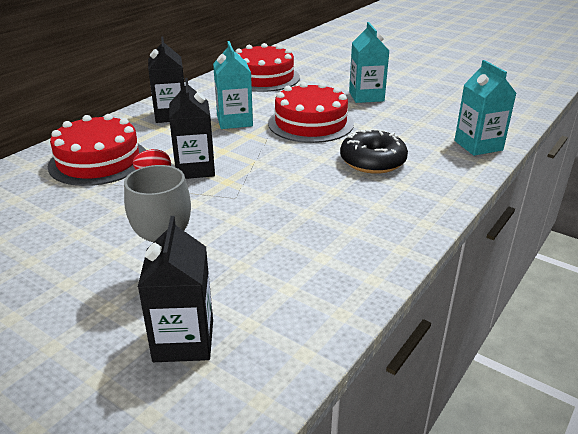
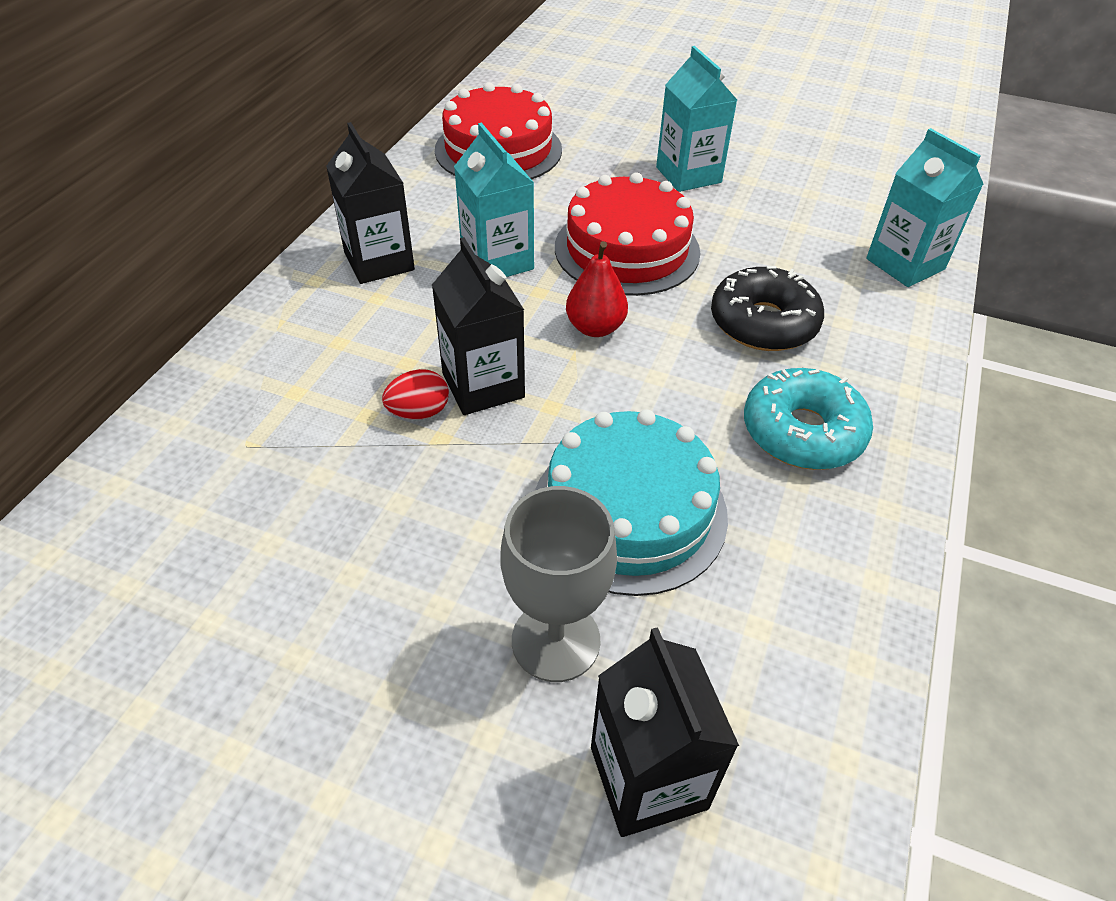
camera: 15 degrees left, 15 degrees up
(98, 161) = (301, 393): red cake -> none
(243, 229) = (629, 511): none -> turquoise cake
(272, 153) = (595, 328): none -> red pear
(367, 210) = (802, 432): none -> turquoise donut

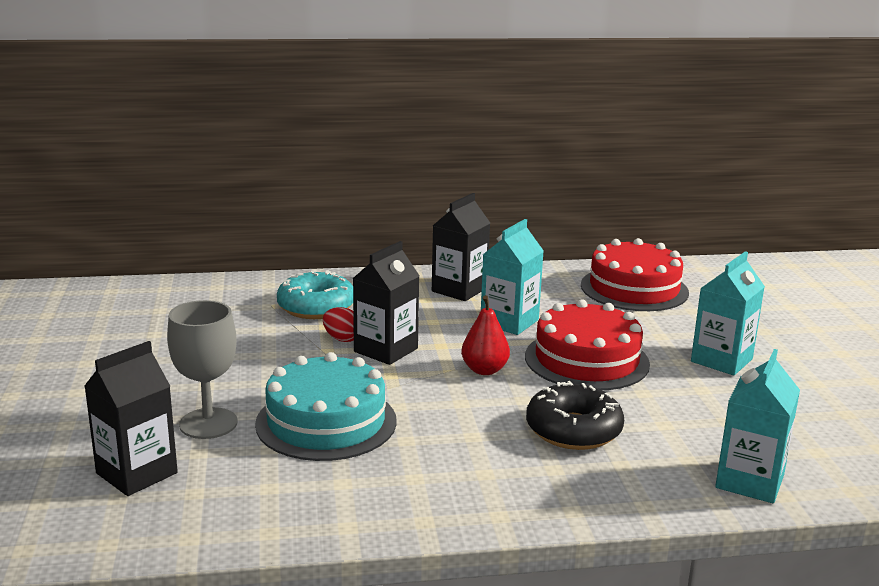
camera: 60 degrees right, 25 degrees down
(802, 432) = (467, 470): turquoise donut -> turquoise donut (316, 307)

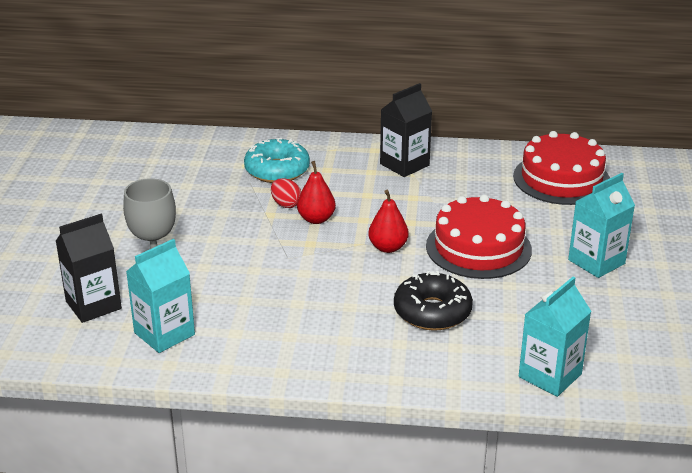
camera: 15 degrees right, 10 degrees up
(326, 422) = (243, 280): turquoise cake -> none
(386, 350) = (316, 219): black carton -> red pear
(509, 322) = (431, 202): turquoise carton -> turquoise carton (164, 334)

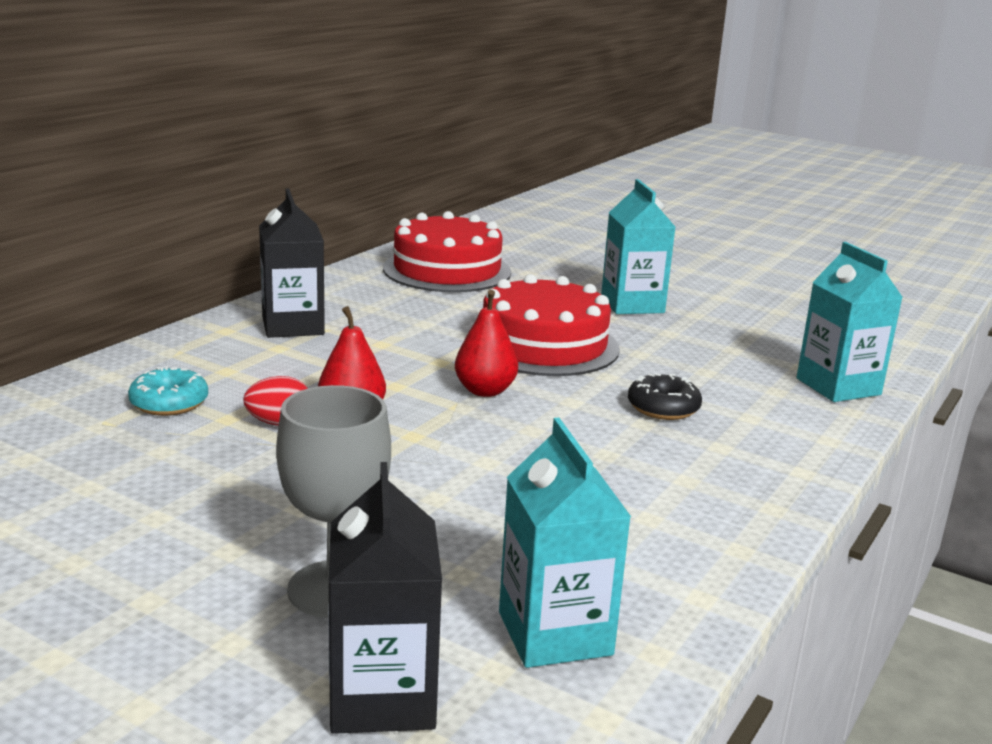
camera: 65 degrees left, 10 degrees down
(277, 170) = (169, 403): turquoise donut -> turquoise donut, size x0.63
(432, 312) = (663, 408): black donut -> black donut, size x0.63

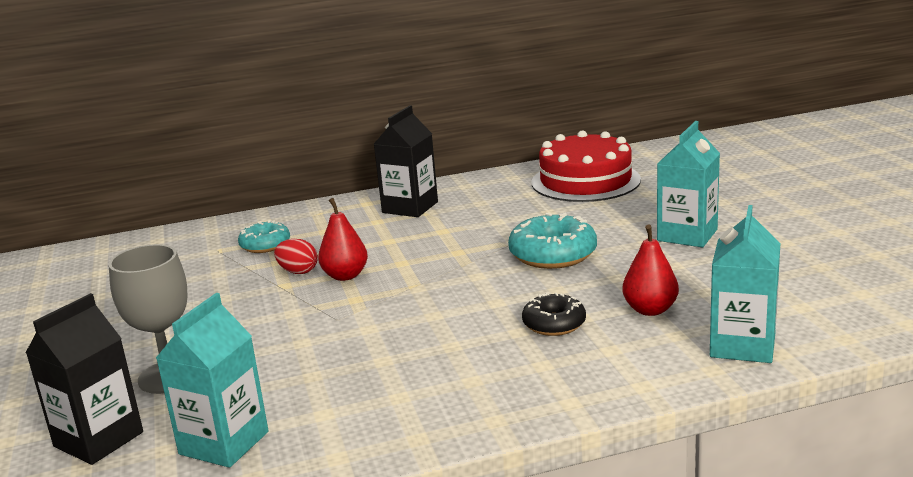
camera: 45 degrees right, 0 degrees up
(485, 391) = (451, 280): red pear -> red pear (650, 310)
(543, 345) = (553, 254): red cake -> turquoise donut

